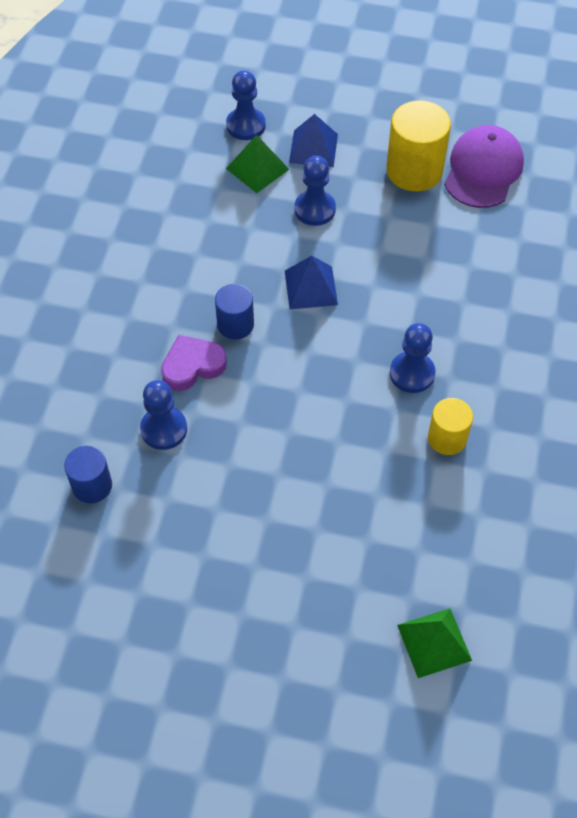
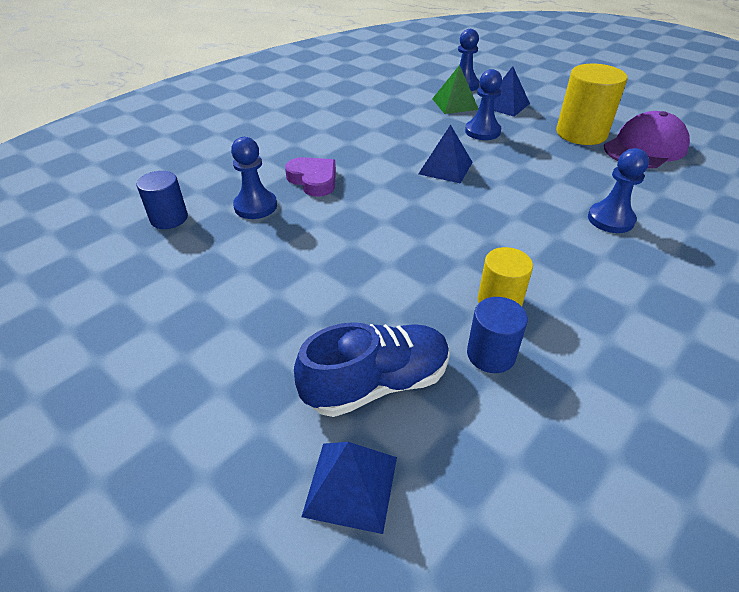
camera: 30 degrees right, 15 degrees down
(192, 366) = (313, 180): purple heart -> purple heart turned 45 degrees clockwise
(235, 325) = (367, 169): blue cylinder -> blue cylinder (491, 354)
(402, 560) = (377, 383): none -> blue shoe
(412, 373) = (496, 244): blue pawn -> blue pawn (610, 219)
(434, 642) = (351, 485): green pyramid -> blue pyramid

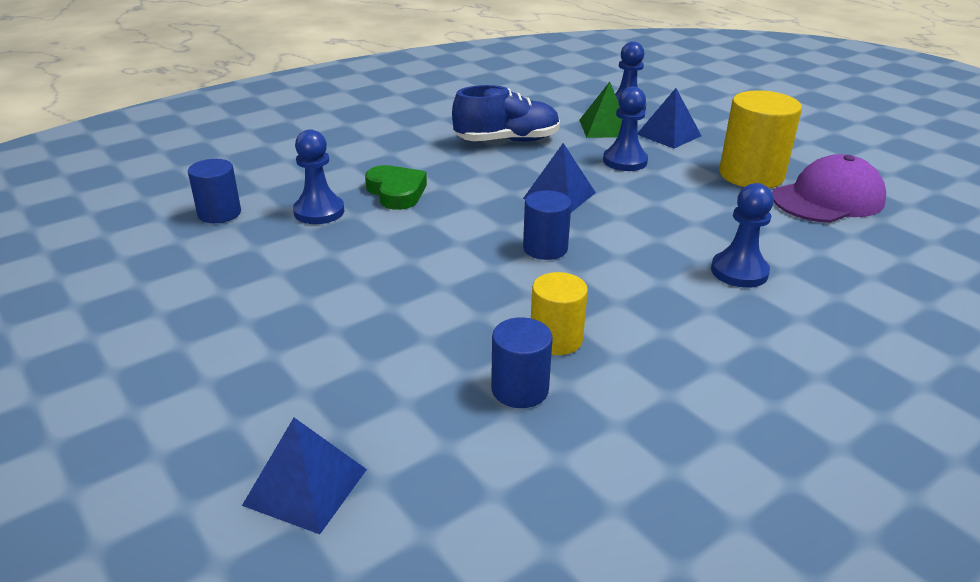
camera: 10 degrees right, 10 degrees down
(313, 180) = (396, 192): purple heart -> green heart
(377, 383) = (377, 399): blue shoe -> blue shoe (507, 141)
(455, 218) = (545, 248): none -> blue cylinder

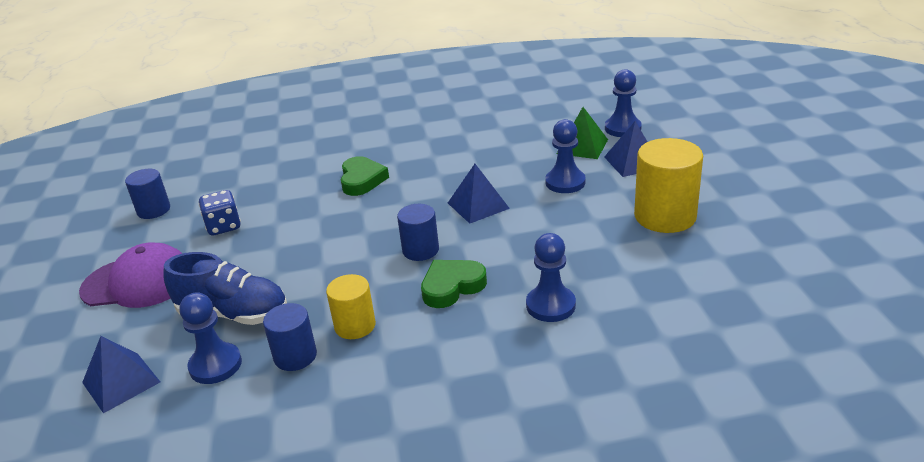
camera: 30 degrees right, 0 degrees up
(219, 213) = (236, 176): blue cylinder -> blue cylinder (154, 210)
(262, 270) = (224, 226): none -> blue dice
(319, 212) = (297, 187): blue pawn -> blue pawn (215, 365)
(507, 141) = (487, 147): blue shoe -> blue shoe (234, 314)
(620, 276) = (452, 287): none -> green heart
(828, 199) = (712, 254): purple cap -> purple cap (138, 282)

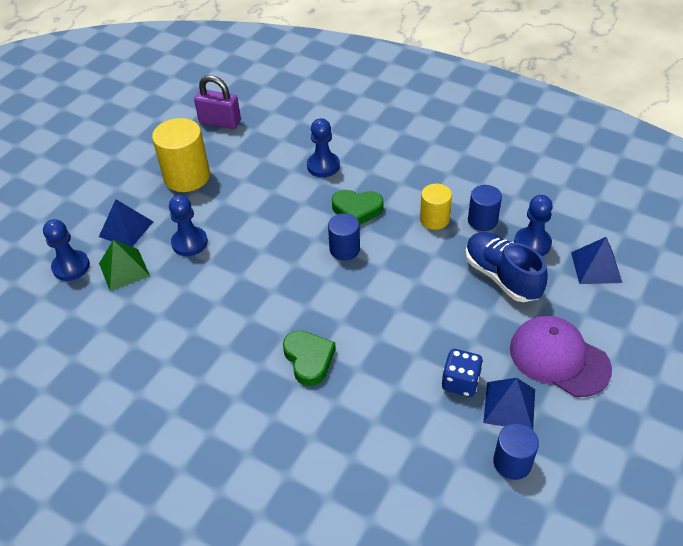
camera: 140 degrees left, 15 degrees up
(362, 180) = (309, 359): green heart -> green heart turned 120 degrees clockwise
(478, 205) = (266, 263): blue pyramid -> blue pyramid (509, 405)
(745, 278) = (220, 122): none -> purple padlock

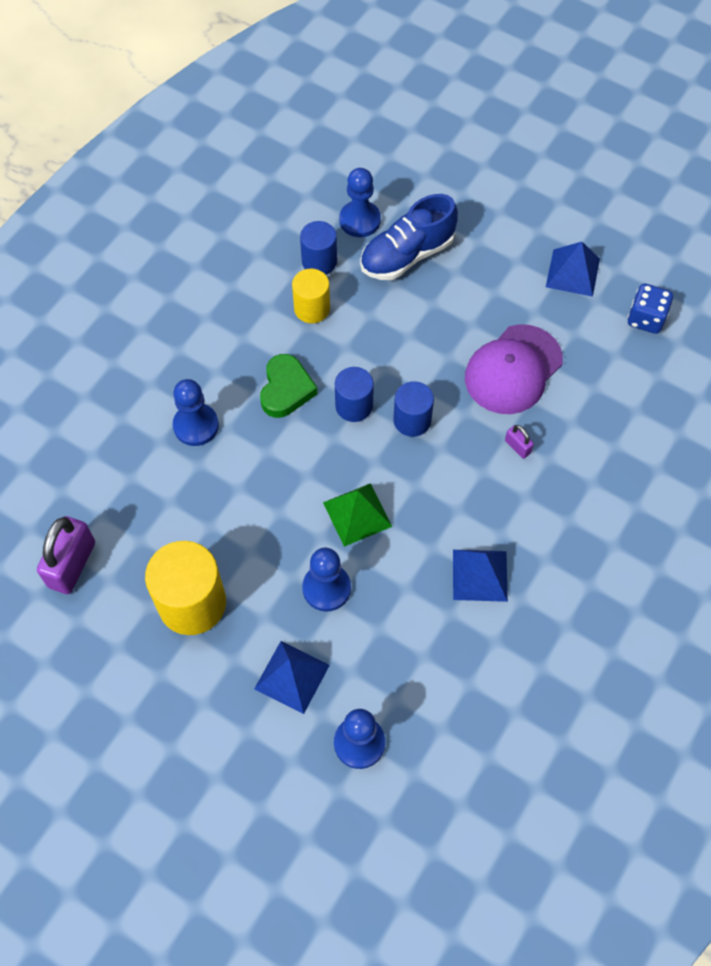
camera: 90 degrees left, 15 degrees up
(124, 269) = (369, 668): green pyramid -> green pyramid (357, 514)
(309, 359) = (517, 447): green heart -> purple padlock
(460, 382) = (546, 309): blue dice -> blue dice (646, 319)
(512, 462) = (634, 279): blue cylinder -> blue cylinder (412, 420)
(559, 358) = (516, 224): purple cap -> purple cap (513, 370)
(596, 267) = (398, 171): blue pyramid -> blue pyramid (479, 575)

